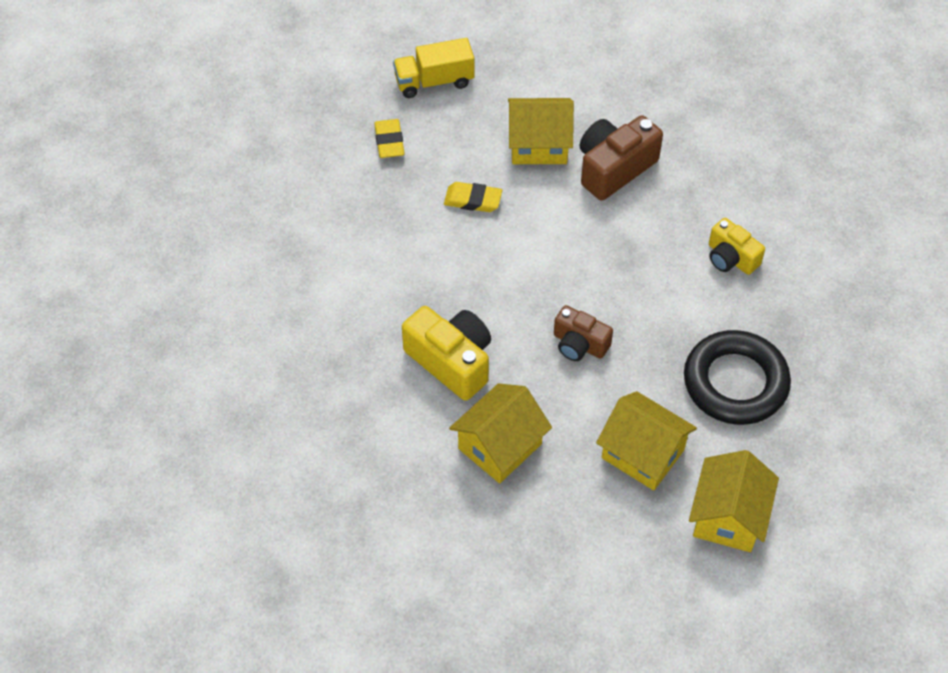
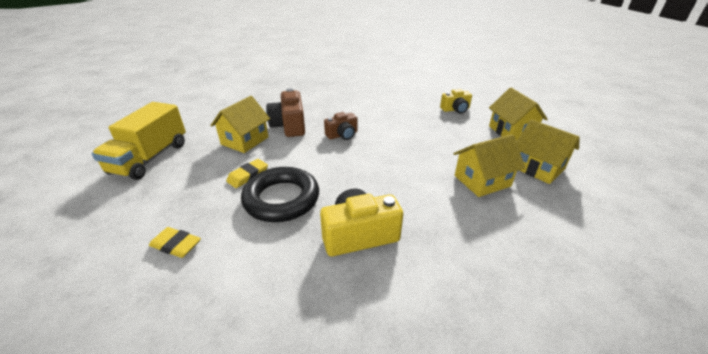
camera: 60 degrees left, 20 degrees down
(389, 141) = (159, 192): yellow eraser -> yellow eraser (176, 245)
(434, 81) = (150, 158): yellow truck -> yellow truck, size x1.51
(500, 446) = (447, 239): yellow house -> yellow house (511, 132)
(579, 344) = (389, 175): brown camera -> brown camera (342, 135)
(731, 258) = (375, 116): yellow camera -> yellow camera (455, 109)
(735, 383) = (449, 138): black ring -> black ring (281, 199)

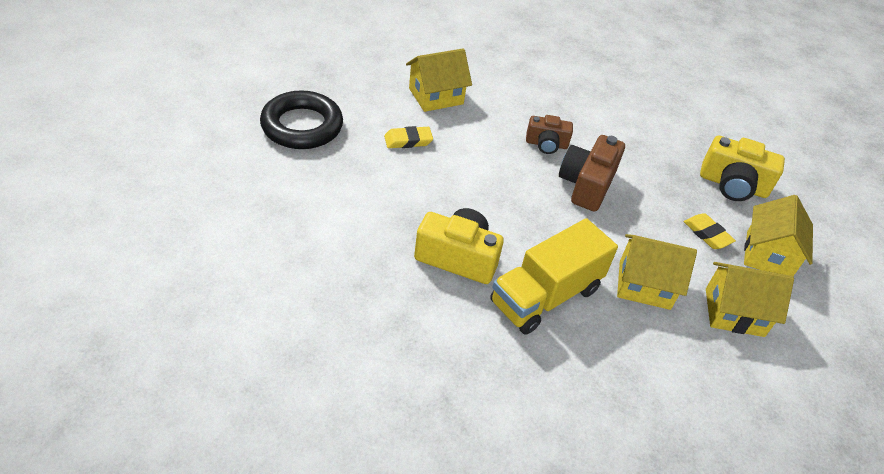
camera: 30 degrees right, 10 degrees up
(150, 158) = (334, 71): yellow truck -> yellow truck (545, 296)
(176, 245) = (305, 175): yellow eraser -> yellow eraser (707, 234)
(281, 199) = (419, 183): black ring -> black ring (302, 126)
(289, 125) = (498, 100): brown camera -> brown camera (586, 185)
(455, 109) = (733, 185): yellow camera -> yellow camera, size x1.59
(537, 168) = (734, 312): yellow house -> yellow house turned 75 degrees counterclockwise

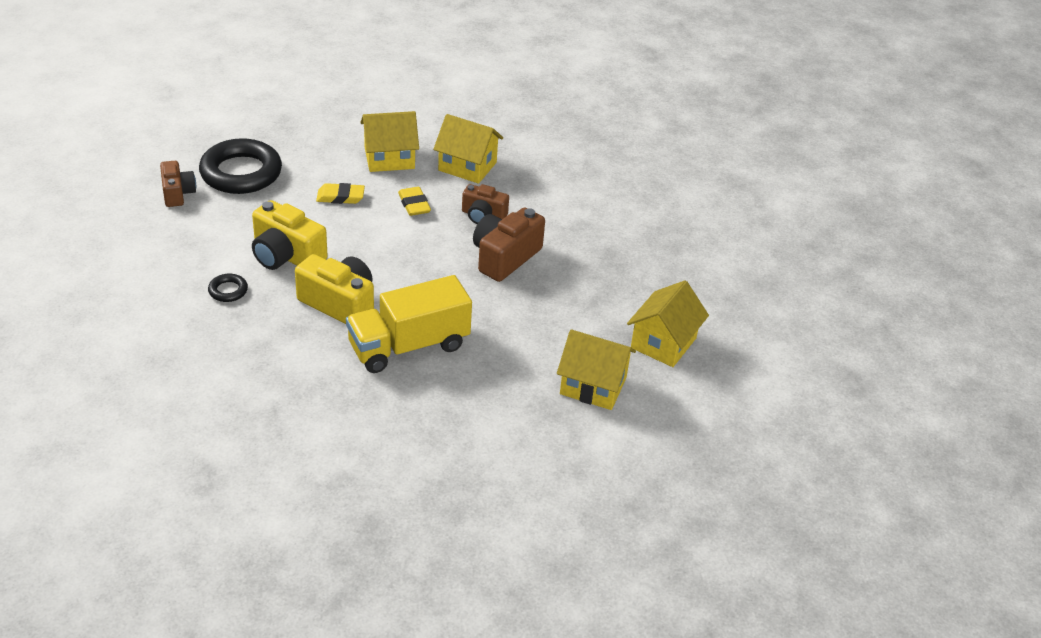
camera: 15 degrees right, 5 degrees down
(246, 155) = (177, 193): none -> brown camera
(340, 259) = (228, 291): none -> black ring
(644, 285) = (513, 351): yellow house -> yellow house (467, 166)
(707, 234) = (608, 316): yellow eraser -> yellow eraser (414, 204)
(733, 185) = (667, 276): yellow camera -> yellow camera (286, 255)

